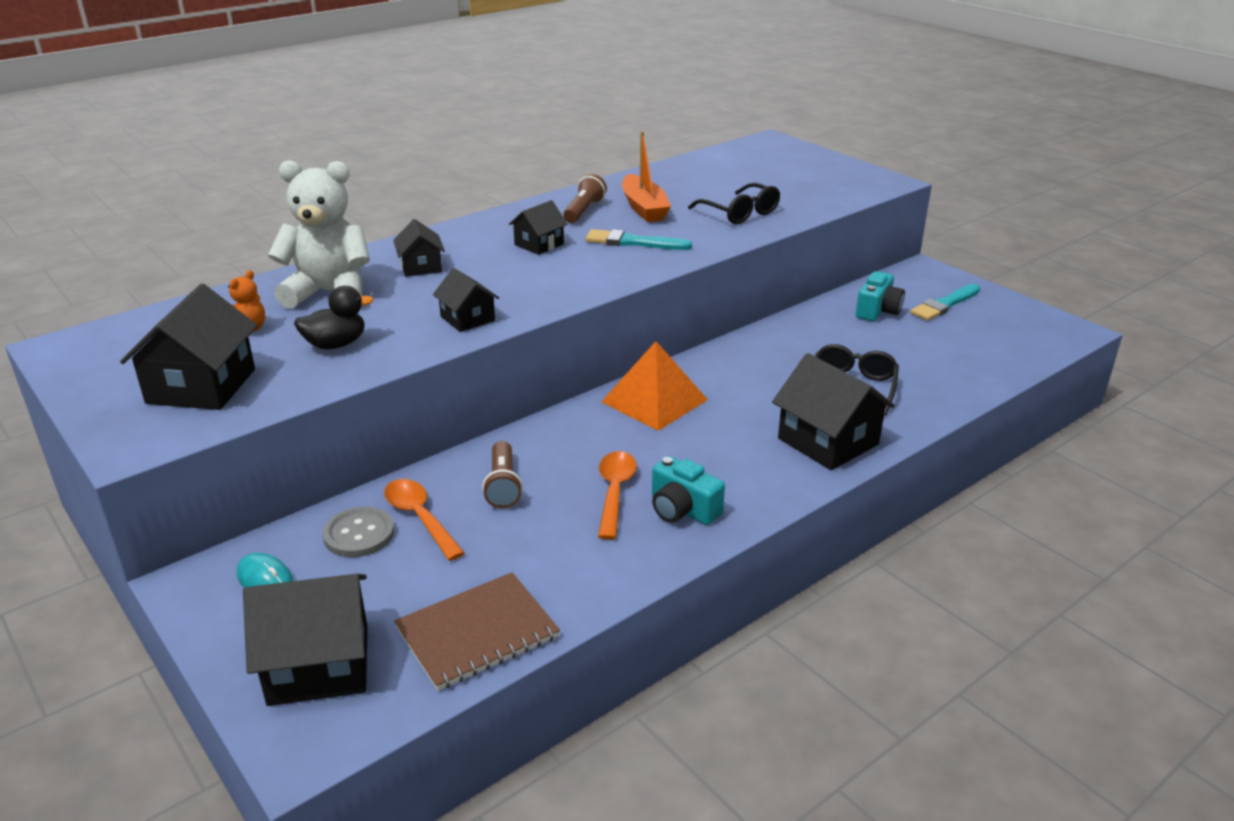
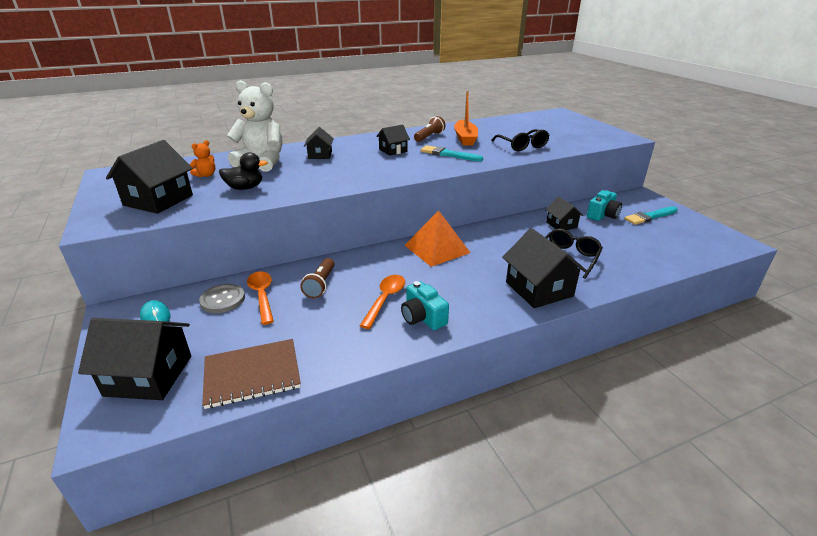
camera: 15 degrees right, 0 degrees up
(467, 318) = (327, 183): black house -> black house (561, 225)

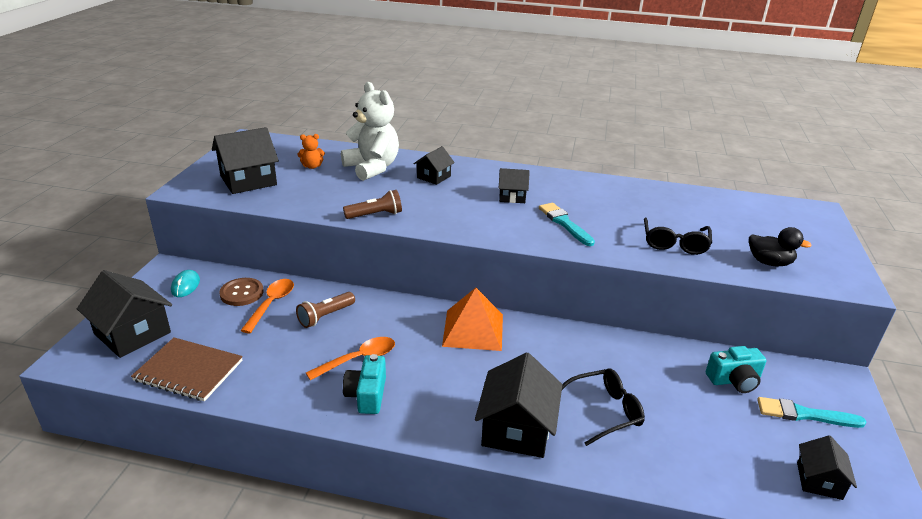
camera: 35 degrees right, 0 degrees up
(222, 300) = (242, 293): grey button -> brown button
(245, 188) = (323, 192): black duck -> black duck (769, 262)
(429, 137) = (578, 191): brown flashlight -> brown flashlight (375, 215)
(465, 138) = (618, 208): orange boat -> none
(561, 225) = (656, 367): black house -> black house (819, 480)

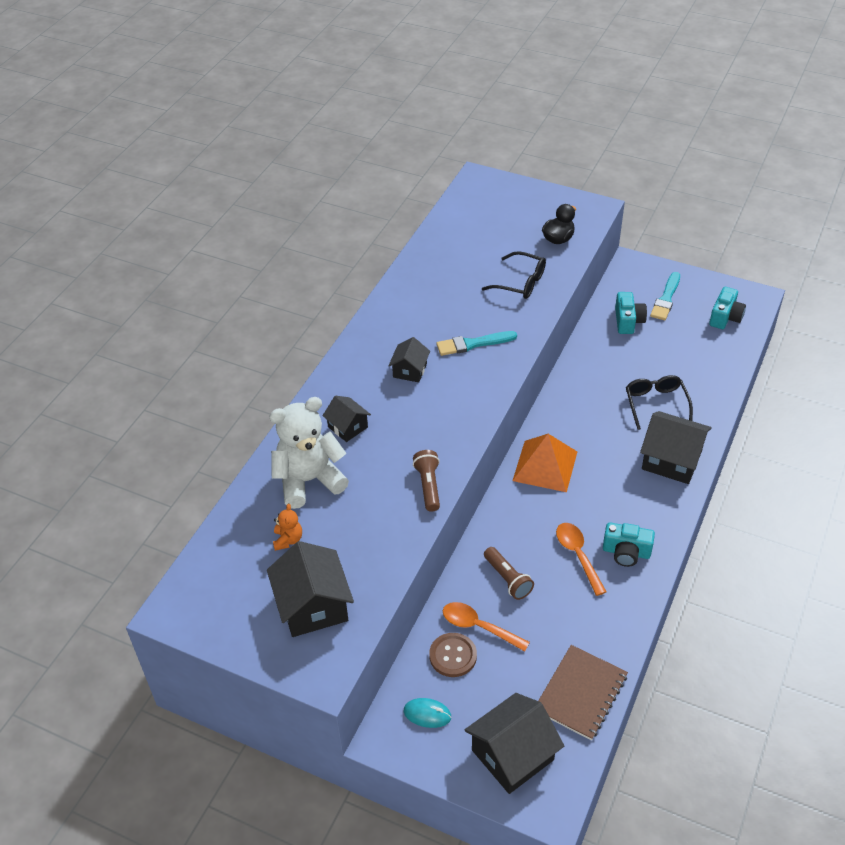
camera: 75 degrees left, 15 degrees up
(819, 480) = (725, 317): black house -> turquoise camera

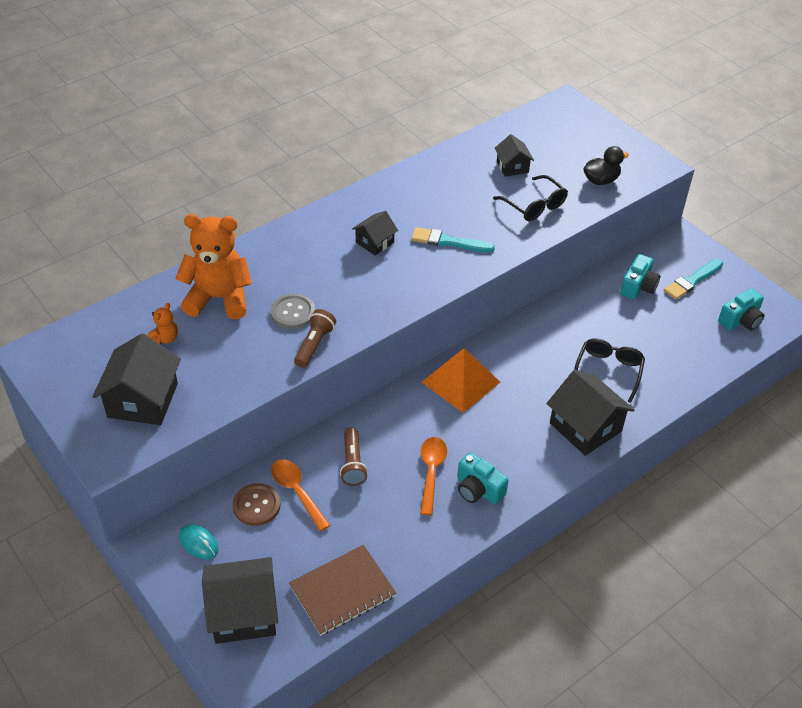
camera: 25 degrees right, 0 degrees up
(309, 480) = (219, 298): white teddy bear -> orange teddy bear
(347, 427) = (285, 268): black house -> black house (512, 167)
(386, 465) = (293, 312): none -> grey button

